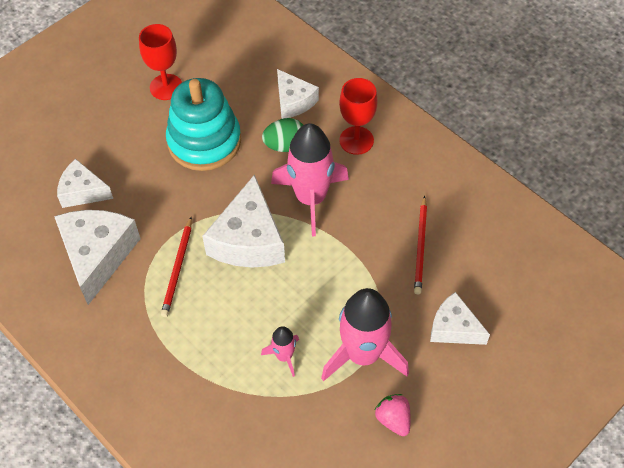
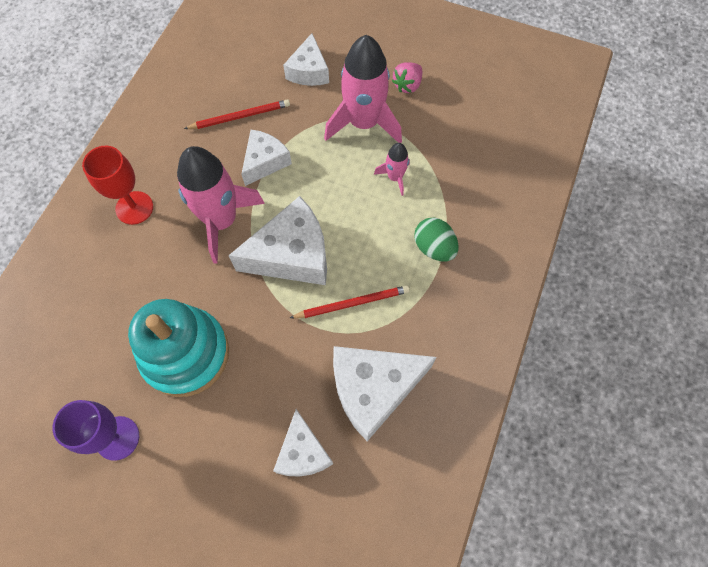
camera: 115 degrees left, 10 degrees up
(166, 87) = (117, 438): red goblet -> purple goblet
(285, 145) = (163, 270): green egg -> green egg (434, 248)
(293, 101) = (99, 286): white cheese -> white cheese (265, 162)

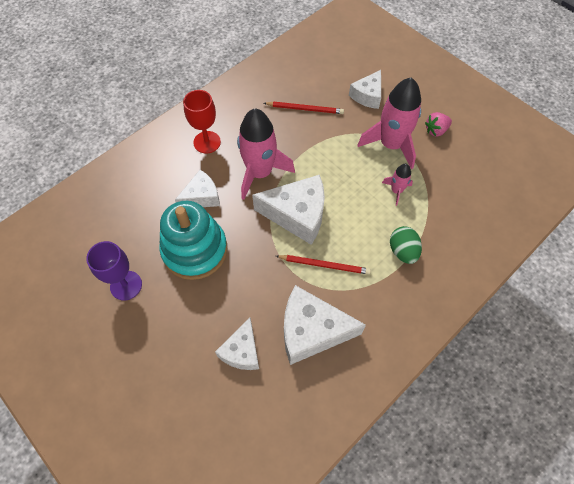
camera: 25 degrees right, 5 degrees down
(265, 162) = (308, 145): white cheese -> white cheese (202, 197)

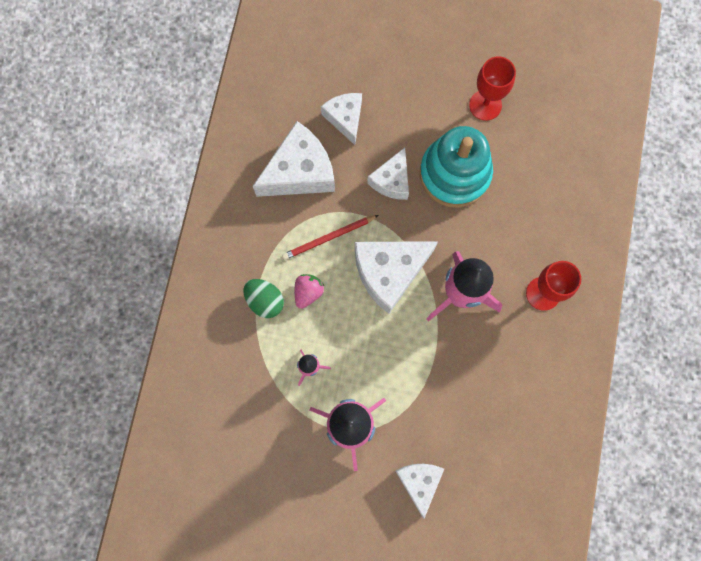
camera: 145 degrees right, 15 degrees up
(126, 285) = (485, 105): purple goblet -> red goblet
(202, 197) = (494, 229): white cheese -> white cheese (392, 180)
(305, 109) = (475, 411): red pencil -> none
(436, 130) = (312, 482): pink strawberry -> pink strawberry (308, 292)

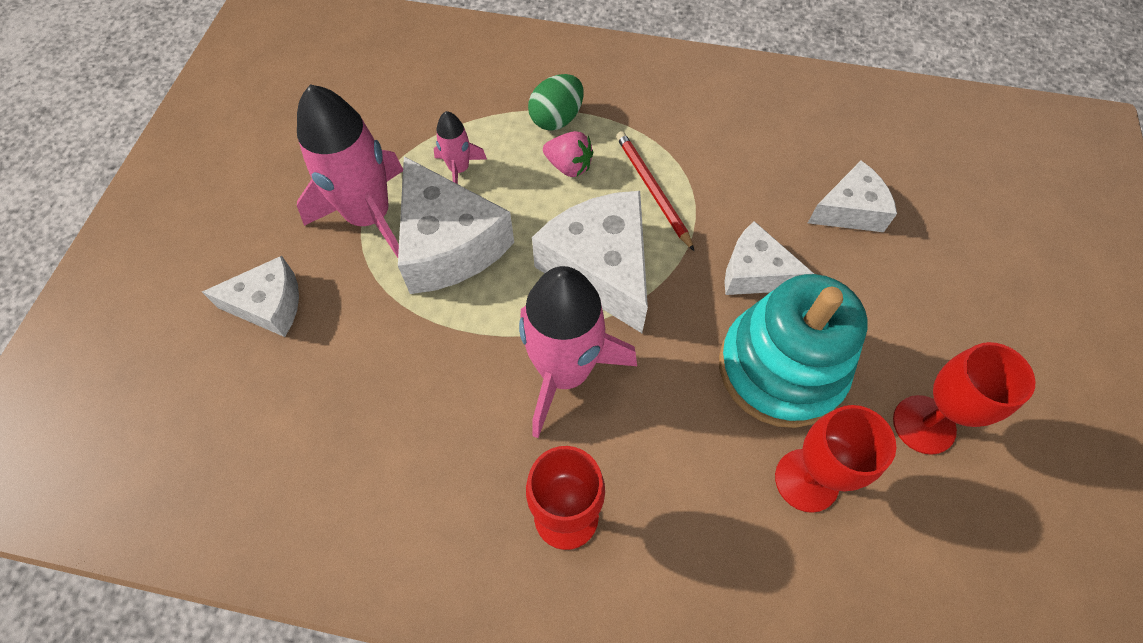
camera: 90 degrees right, 15 degrees down
(300, 172) = (752, 155): white cheese -> white cheese (449, 244)
(518, 169) = (806, 480): none -> red goblet

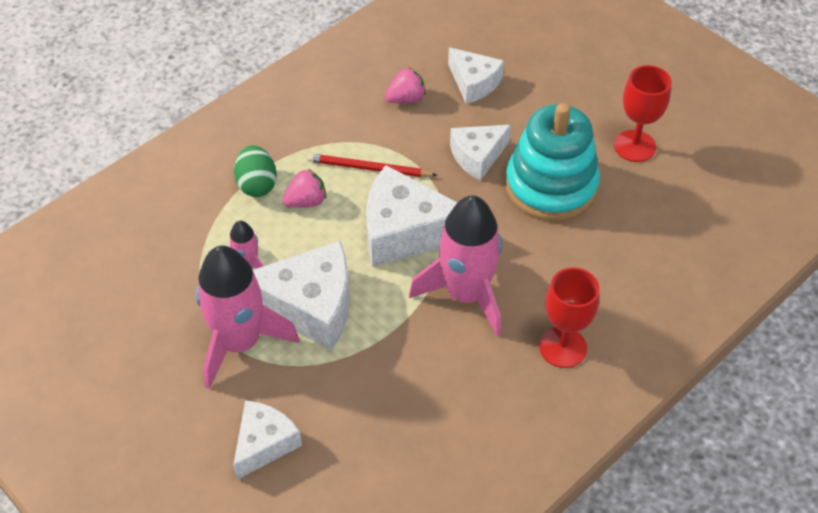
camera: 55 degrees left, 10 degrees down
(768, 166) = (406, 99): none -> pink strawberry
(806, 480) = (627, 219): red goblet -> none
(849, 210) = (474, 83): white cheese -> white cheese turned 120 degrees clockwise

